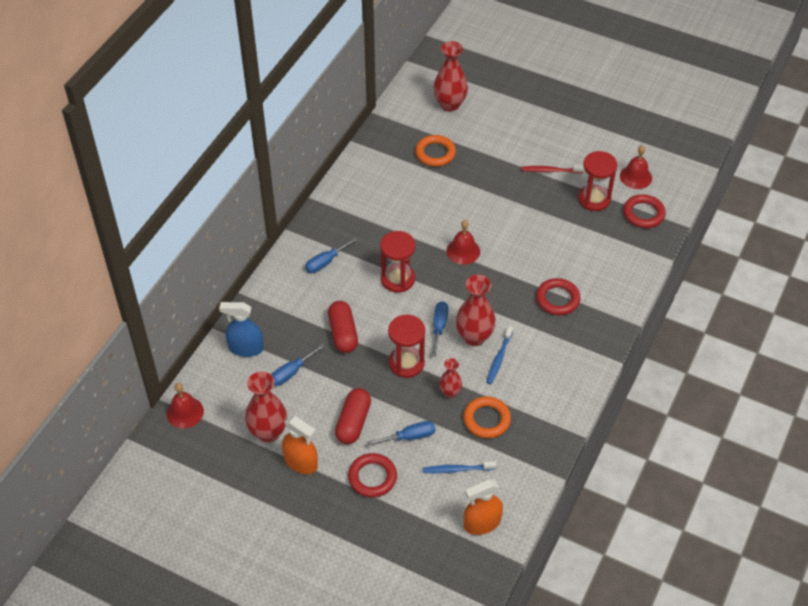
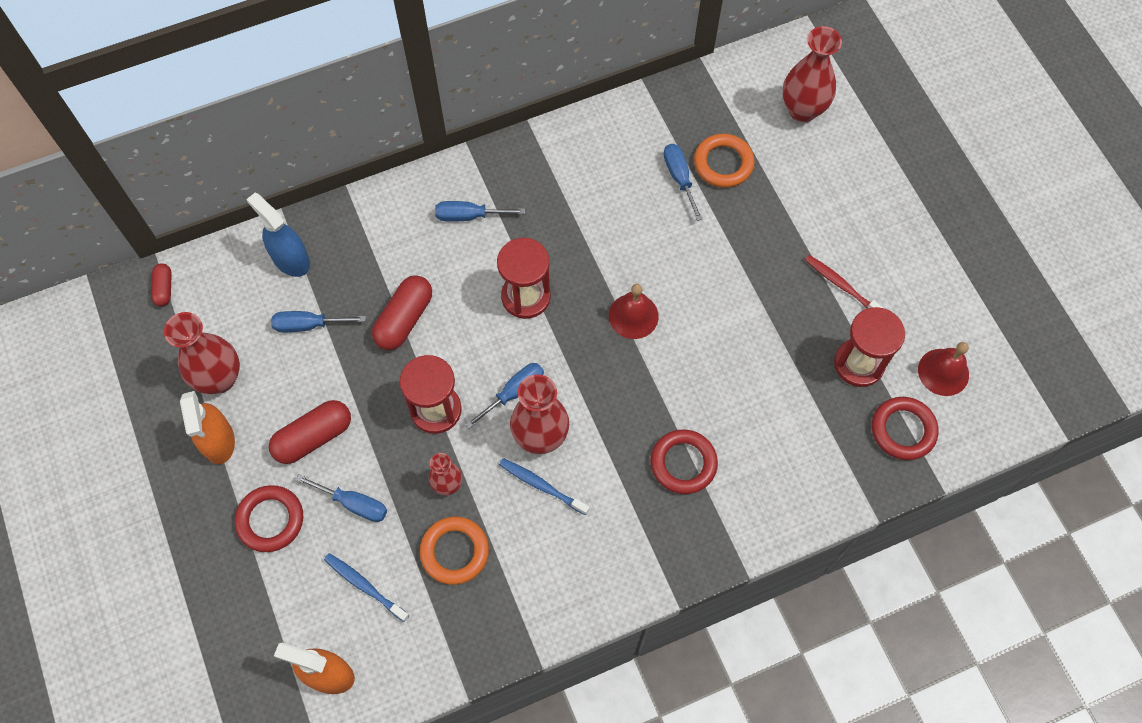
camera: 40 degrees right, 15 degrees up
(185, 412) = (164, 288): red bell -> red capsule
(420, 174) = (679, 178): none -> blue screwdriver
(499, 358) = (542, 486): blue toothbrush -> blue toothbrush turned 60 degrees clockwise

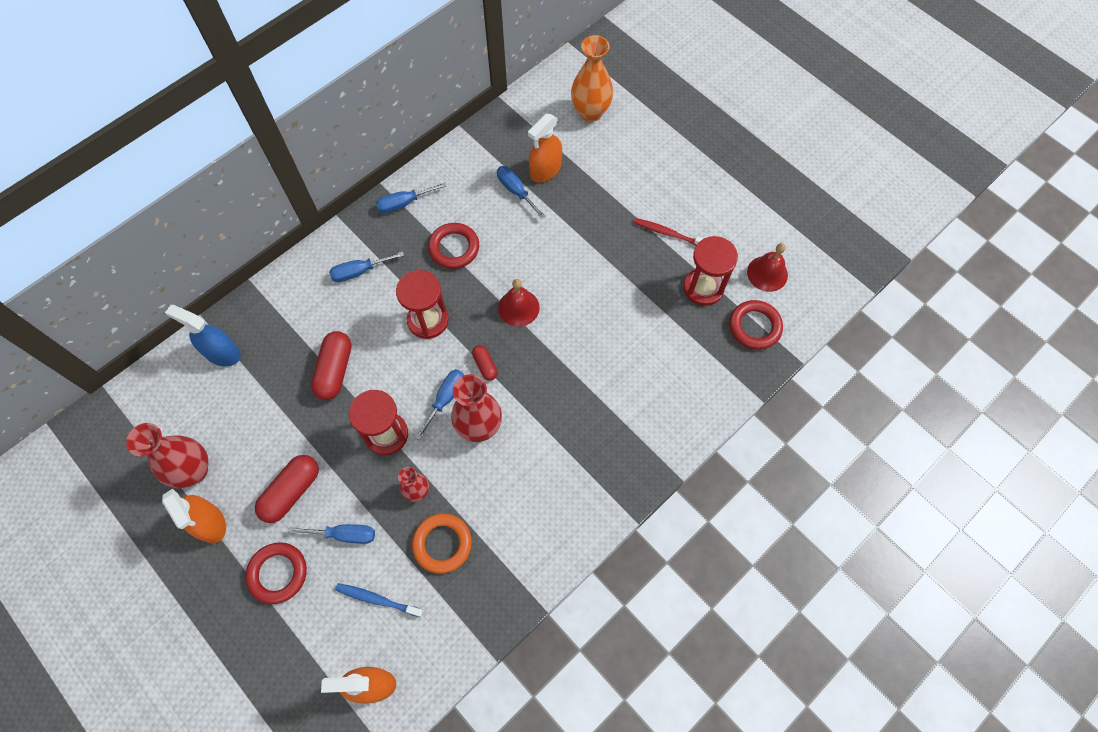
camera: 20 degrees left, 0 degrees up
(164, 288) = (120, 412): red capsule -> red capsule (485, 365)
(308, 325) = (255, 401): blue screwdriver -> blue screwdriver (404, 203)
(542, 486) = (494, 465): blue toothbrush -> none
(683, 463) = (599, 409): red ring -> red ring (454, 248)
(723, 163) = (545, 170): orange ring -> orange spray bottle
(802, 110) = (590, 112): red vase -> orange vase

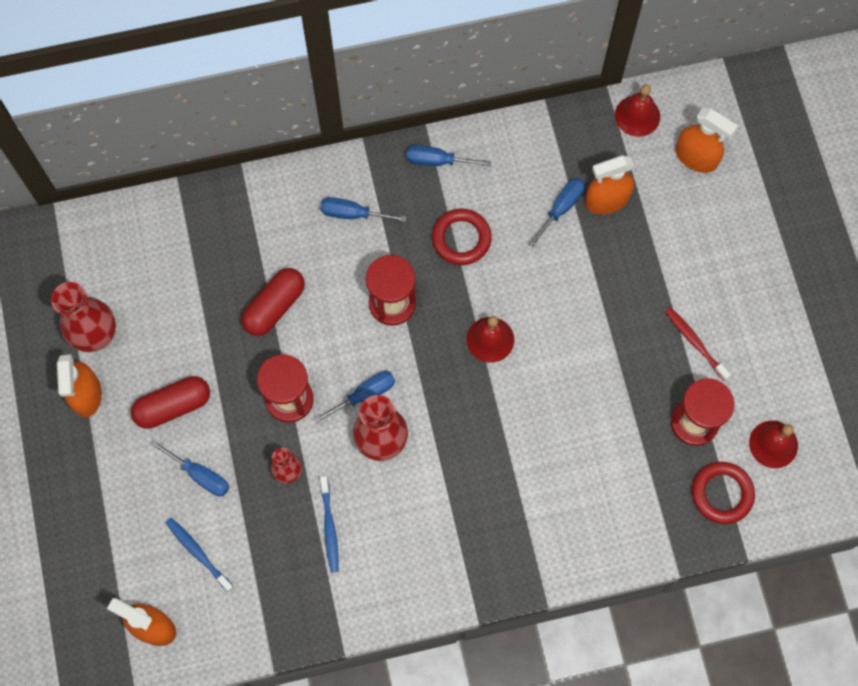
camera: 30 degrees right, 5 degrees up
(222, 353) = (178, 229): blue spray bottle -> none
(278, 573) = (123, 477): red ring -> none
(442, 544) = (284, 535): orange ring -> none
(475, 516) = (329, 527): none -> blue toothbrush
(485, 365) = (422, 382): red capsule -> none
(516, 191) = (561, 208): blue screwdriver -> blue screwdriver turned 45 degrees clockwise
(532, 105) = (637, 115): none -> red bell
(590, 112) = (696, 157): orange vase -> orange spray bottle

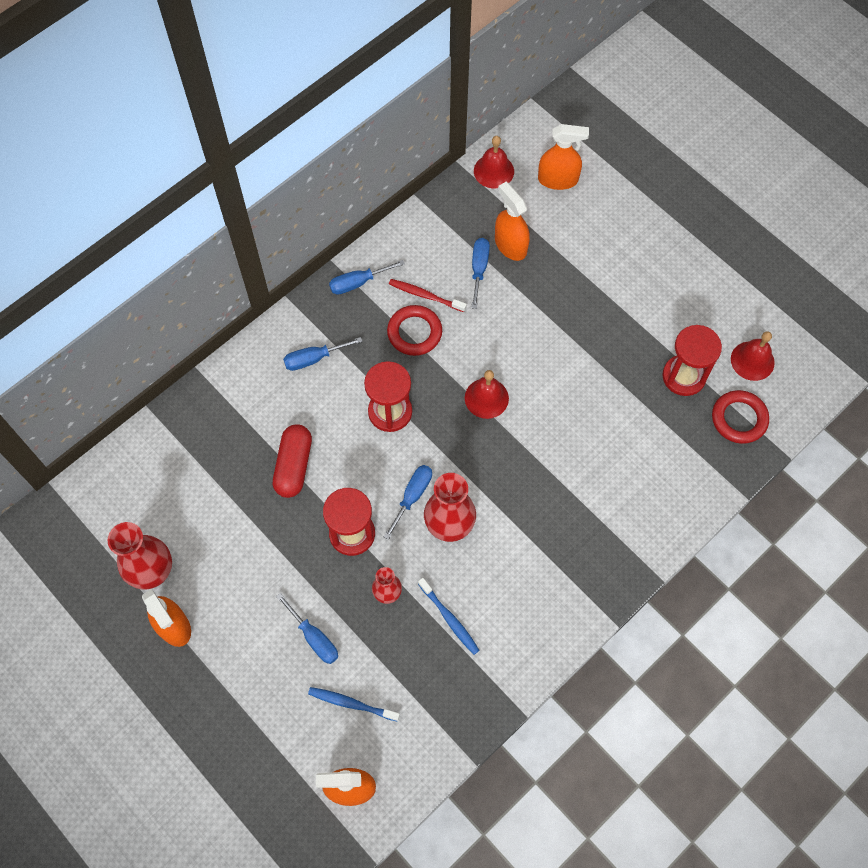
camera: 30 degrees left, 5 degrees down
(173, 406) = (256, 594): red capsule -> none
(200, 475) = (314, 638): blue screwdriver -> blue screwdriver turned 45 degrees clockwise
(607, 200) = (510, 245): orange spray bottle -> orange spray bottle turned 105 degrees clockwise
(695, 343) = (645, 316): red toothbrush -> red toothbrush (425, 296)

